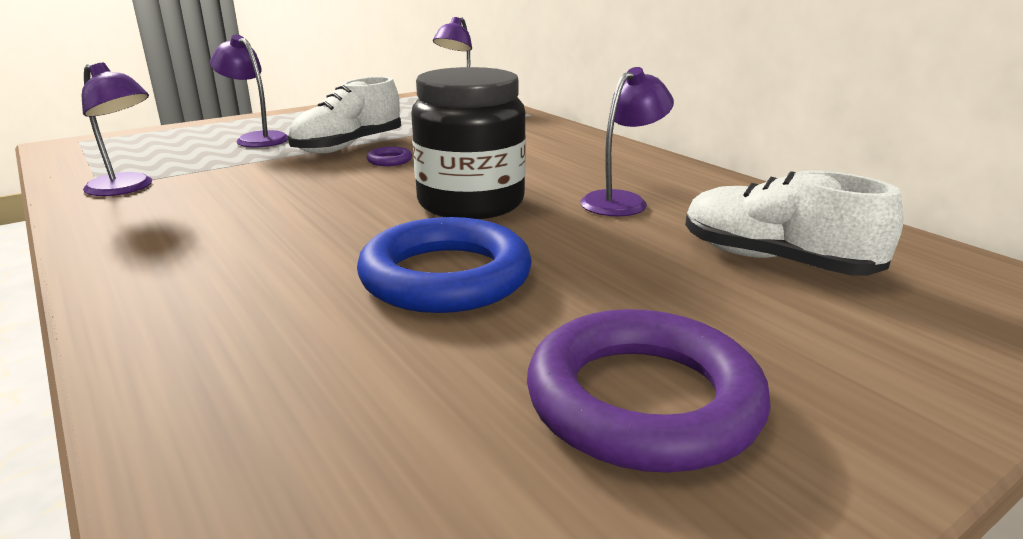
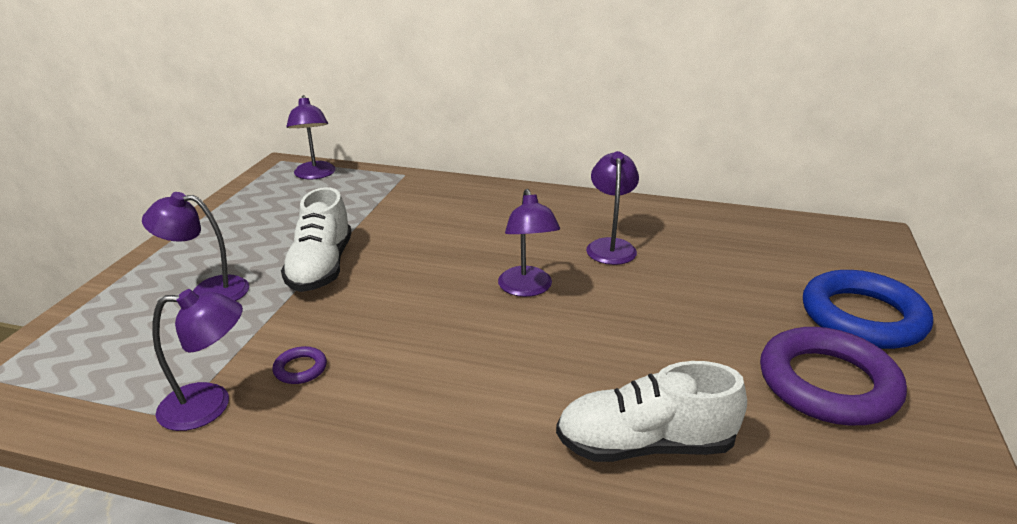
camera: 40 degrees left, 5 degrees up
(389, 160) = (388, 270): purple ring -> purple ring (300, 369)
(446, 276) = (622, 358): blue ring -> blue ring (862, 317)
(471, 203) = (527, 289): black jar -> purple lamp
(775, 261) = (748, 262): white shoe -> white shoe (645, 445)

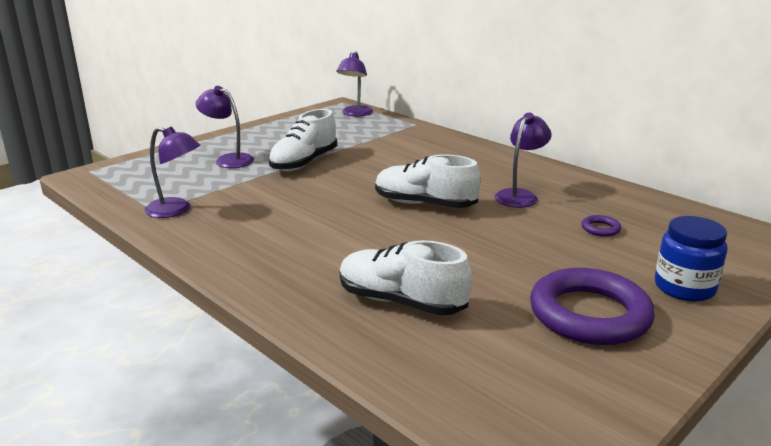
camera: 30 degrees right, 5 degrees down
(300, 369) = (238, 207): purple ring -> purple ring (600, 229)
(527, 289) = (424, 204): purple lamp -> white shoe
(862, 317) = (684, 288): blue ring -> blue jar

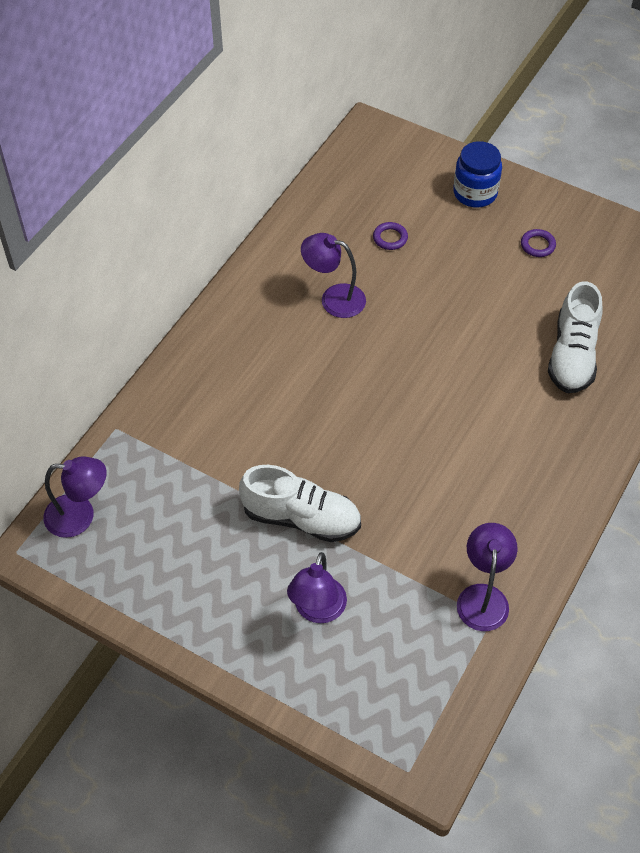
camera: 105 degrees left, 30 degrees up
(424, 204) = (383, 372): white shoe -> none
(589, 314) = (537, 245): purple ring -> purple ring, size x0.40

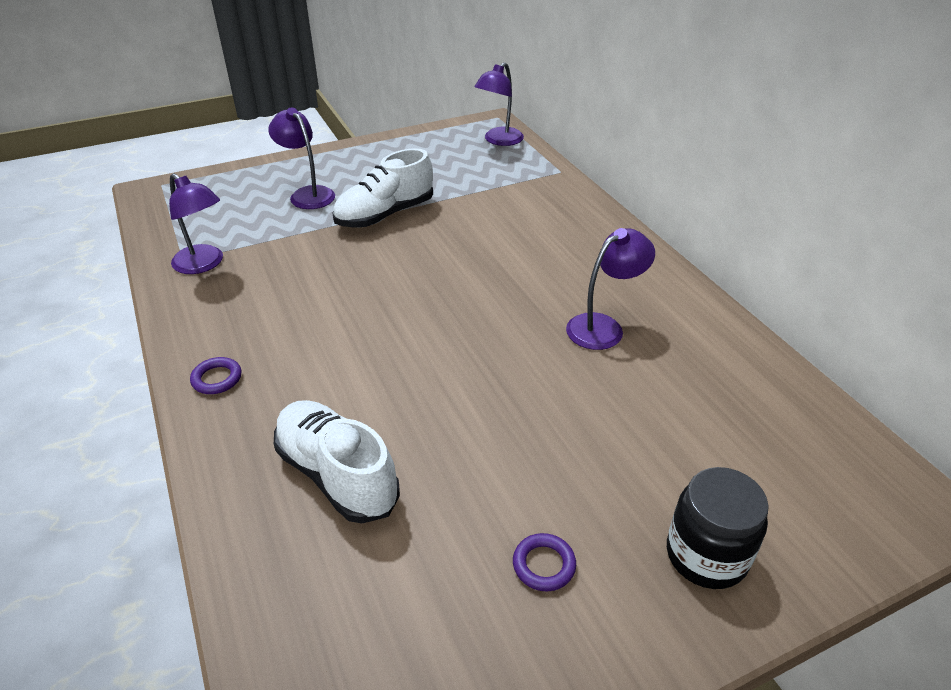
camera: 125 degrees right, 15 degrees down
(390, 238) = (668, 413): purple ring -> purple ring (217, 379)
(475, 193) = (706, 555): blue jar -> black jar

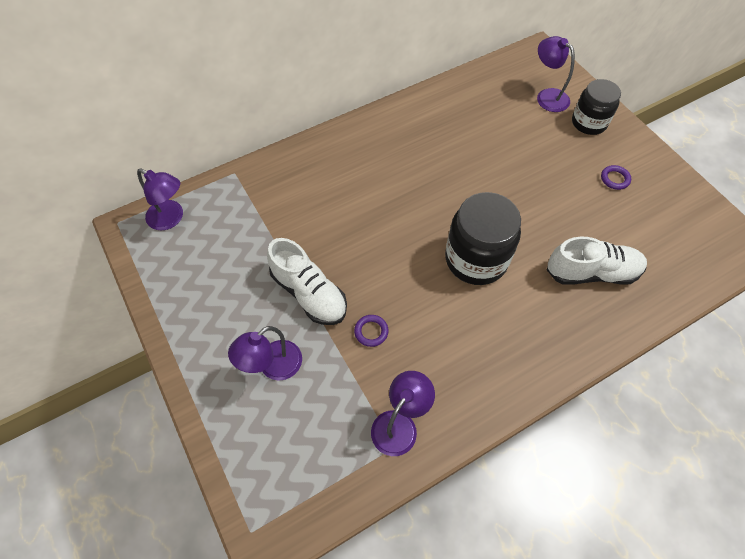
camera: 95 degrees left, 20 degrees up
(217, 379) = (534, 364): purple ring -> purple ring (371, 332)
(337, 475) = (591, 272): white shoe -> white shoe turned 135 degrees counterclockwise
(397, 345) = (476, 259): none -> black jar
(603, 327) = (436, 152): purple lamp -> purple lamp (547, 96)

